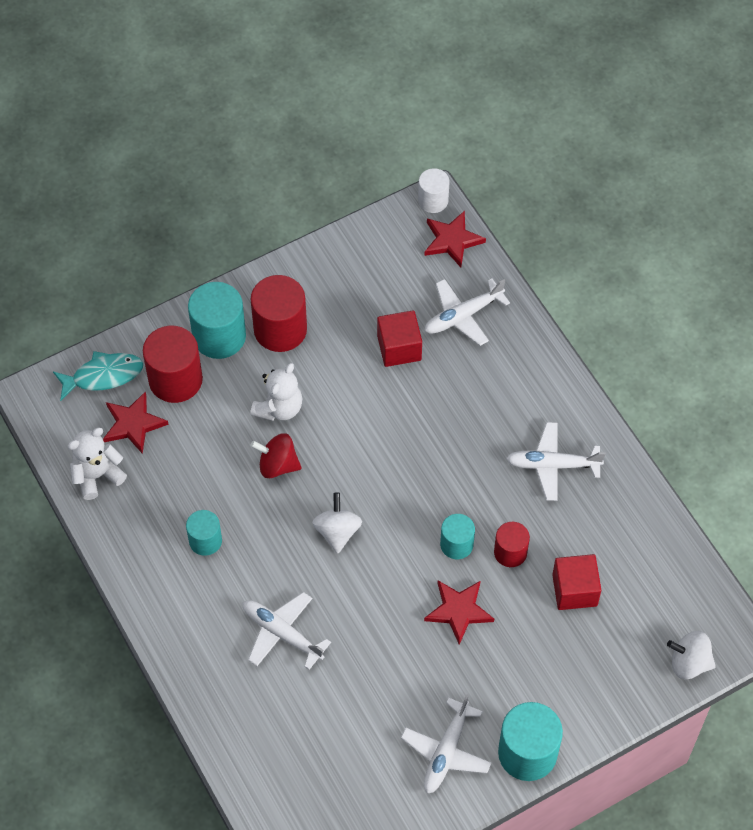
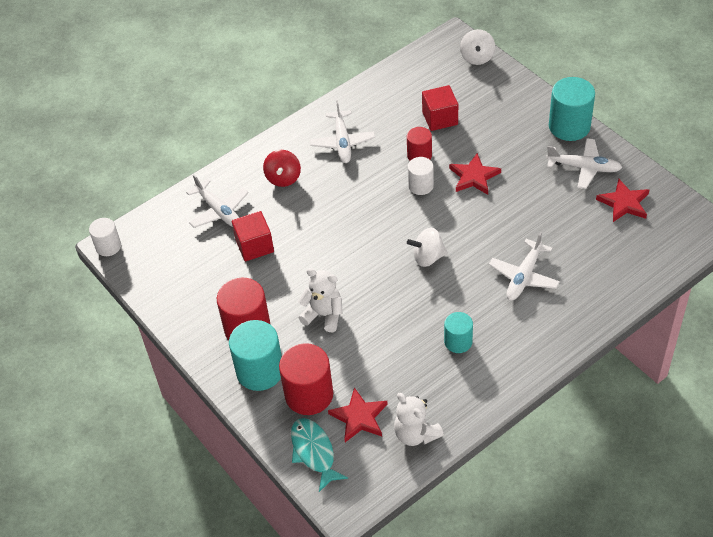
camera: 95 degrees left, 10 degrees down
(277, 465) = (377, 306): red spinning top -> red spinning top (283, 178)
(452, 240) = (147, 228): red star -> red star (624, 203)
(456, 544) = (421, 186): turquoise cylinder -> white cylinder

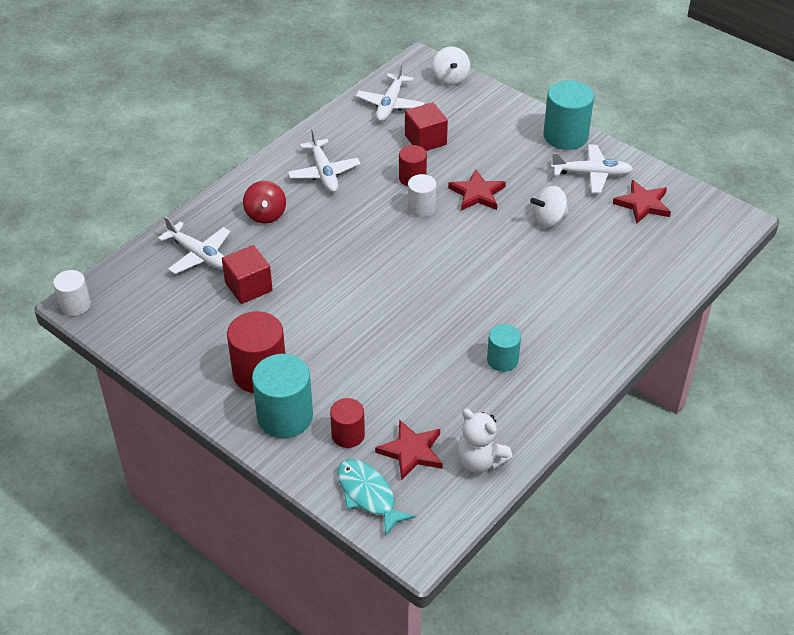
camera: 15 degrees left, 5 degrees down
(309, 394) = (348, 435): red cylinder -> red cylinder, size x0.59
(324, 315) = (345, 349): white teddy bear -> none
(428, 257) = (447, 278): white spinning top -> white spinning top (548, 219)
(524, 276) = (557, 286): white plane -> white plane (390, 104)

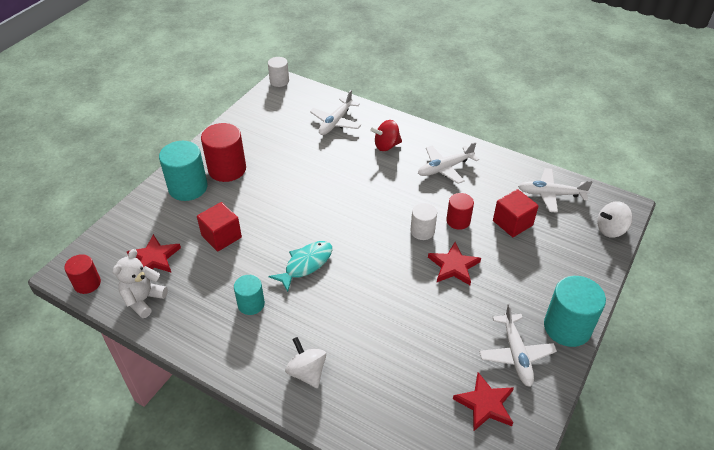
camera: 80 degrees right, 0 degrees up
(248, 287) = (309, 150): red cube -> red cube (221, 236)
(348, 435) = (171, 221): red cylinder -> red cylinder (87, 283)
(368, 495) = (116, 240): turquoise fish -> turquoise fish (306, 264)
(548, 219) = (435, 322): white spinning top -> white spinning top (307, 372)

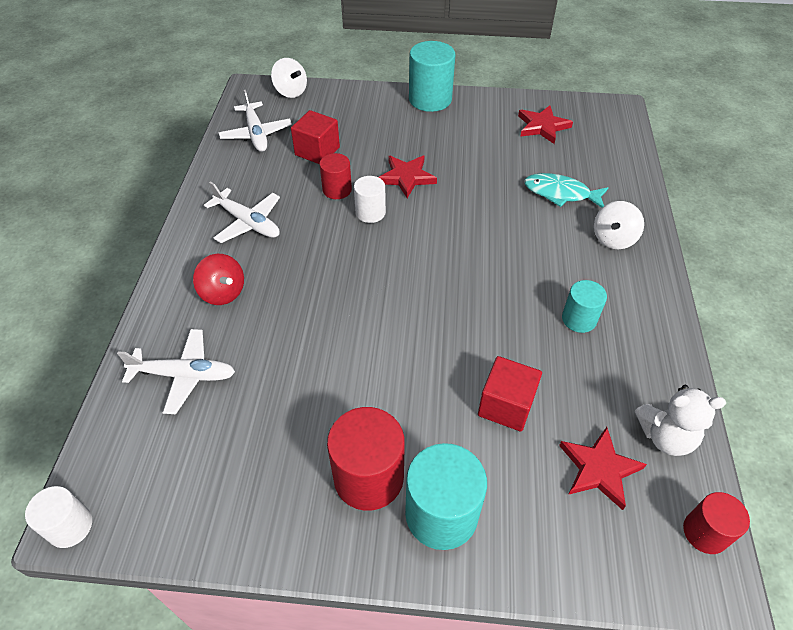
camera: 115 degrees left, 5 degrees up
(306, 264) = (487, 293): turquoise fish -> turquoise fish (560, 193)
(516, 354) = (480, 120): white plane -> none

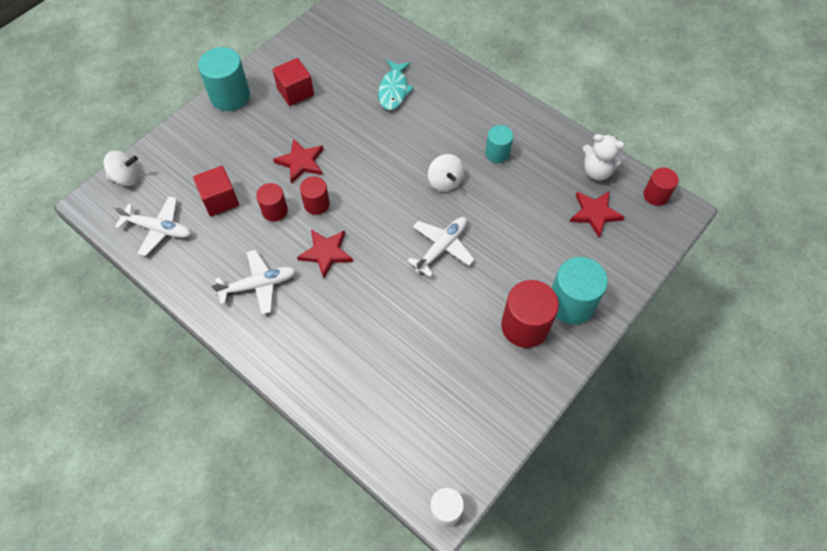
camera: 55 degrees left, 10 degrees up
(183, 375) = (373, 393): white plane -> white plane (441, 248)
(223, 293) = (317, 335): red spinning top -> none
(370, 212) = (316, 204): white cylinder -> red cylinder
(506, 405) = (527, 229): red cube -> red cube (295, 92)
(542, 126) = (323, 54): red star -> red star (326, 253)
(560, 193) = (394, 90): turquoise fish -> turquoise fish turned 45 degrees counterclockwise
(613, 239) = (453, 92): white spinning top -> white spinning top (445, 182)
(665, 436) = (597, 171): white teddy bear -> white teddy bear turned 75 degrees clockwise

